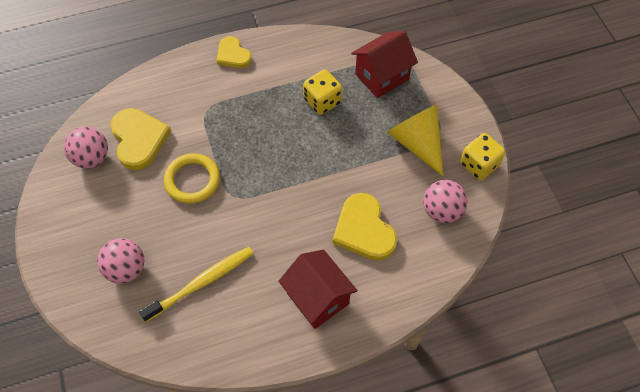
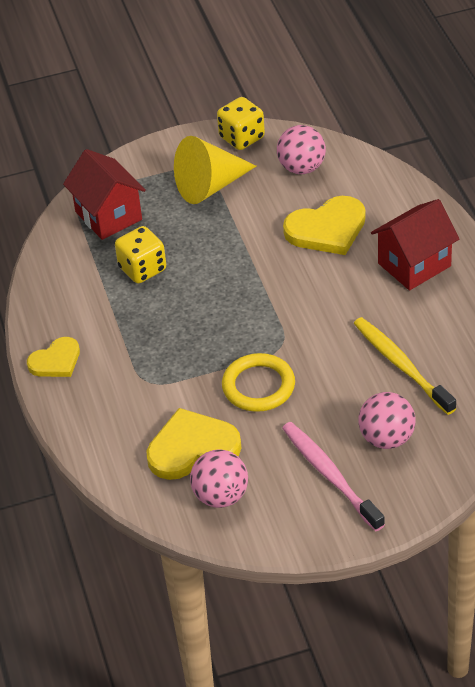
camera: 85 degrees left, 15 degrees down
(97, 228) = (330, 475): none -> pink toothbrush

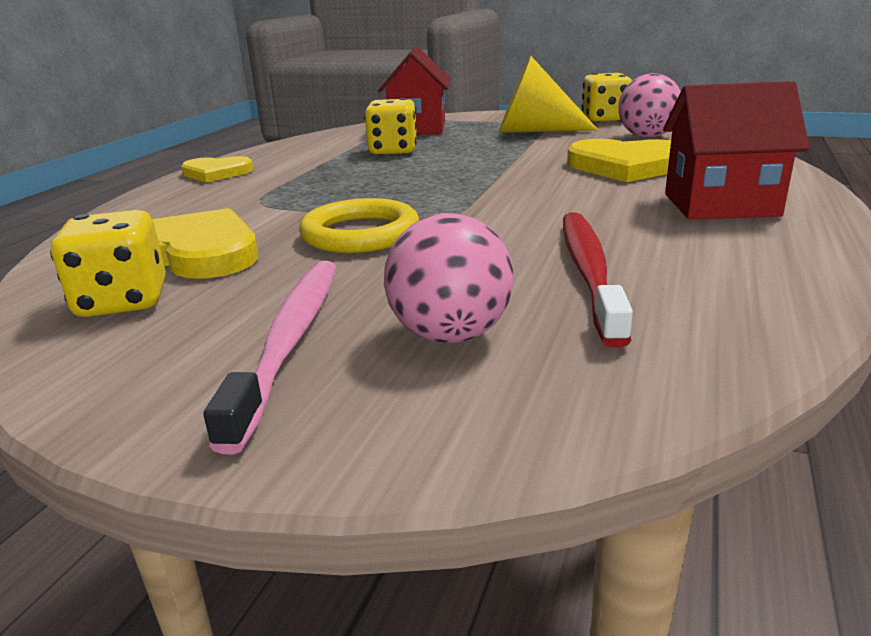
camera: 35 degrees right, 20 degrees down
(221, 496) = (123, 301): pink ball -> yellow dice
(401, 365) = (589, 272): yellow toothbrush -> red toothbrush

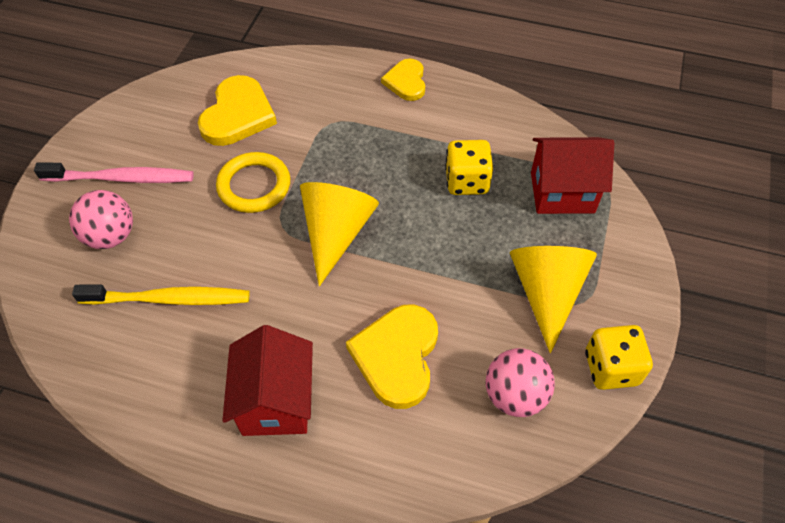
camera: 85 degrees right, 30 degrees up
(123, 301) = (178, 108): yellow dice -> none
(459, 191) = (336, 233): none -> yellow cone
(589, 272) = (169, 299): red toothbrush -> yellow toothbrush

